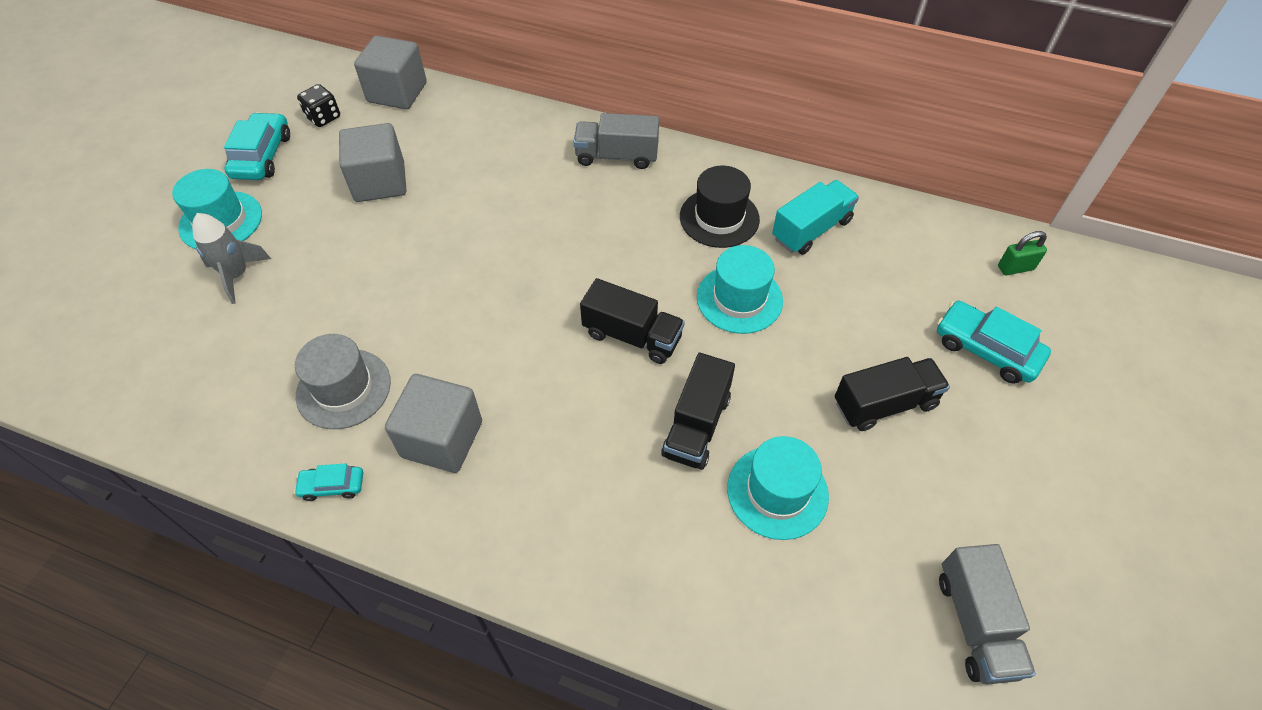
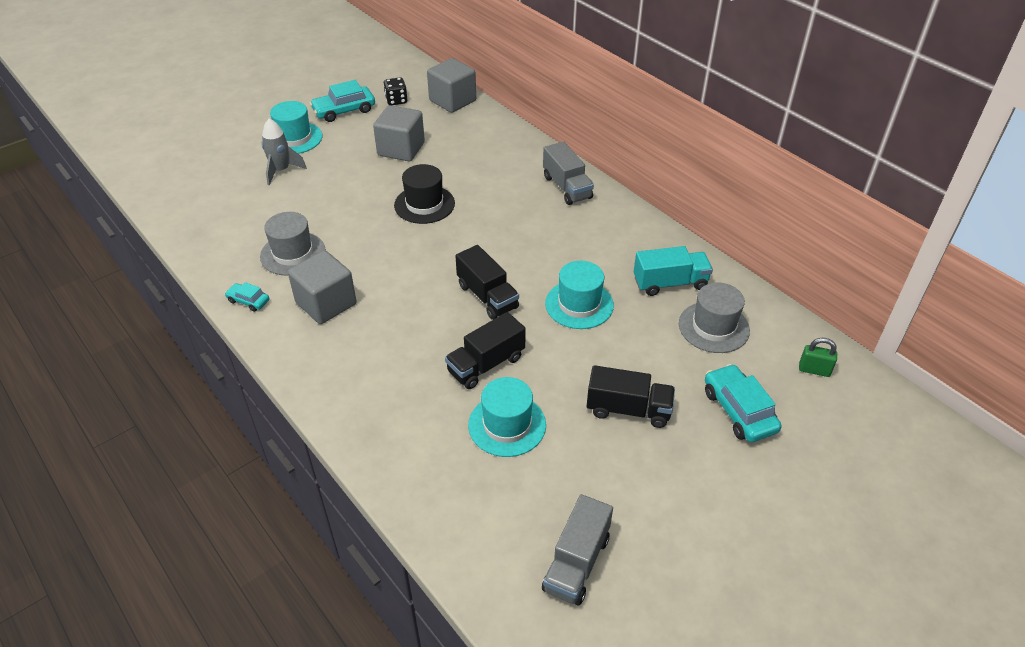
camera: 30 degrees right, 10 degrees down
(262, 156) = (344, 110): turquoise car -> turquoise car turned 150 degrees counterclockwise
(617, 156) = (567, 187): grey truck -> grey truck turned 150 degrees counterclockwise
(719, 218) = (607, 250): black hat -> black hat (424, 204)
(891, 263) = (713, 327): none -> grey hat

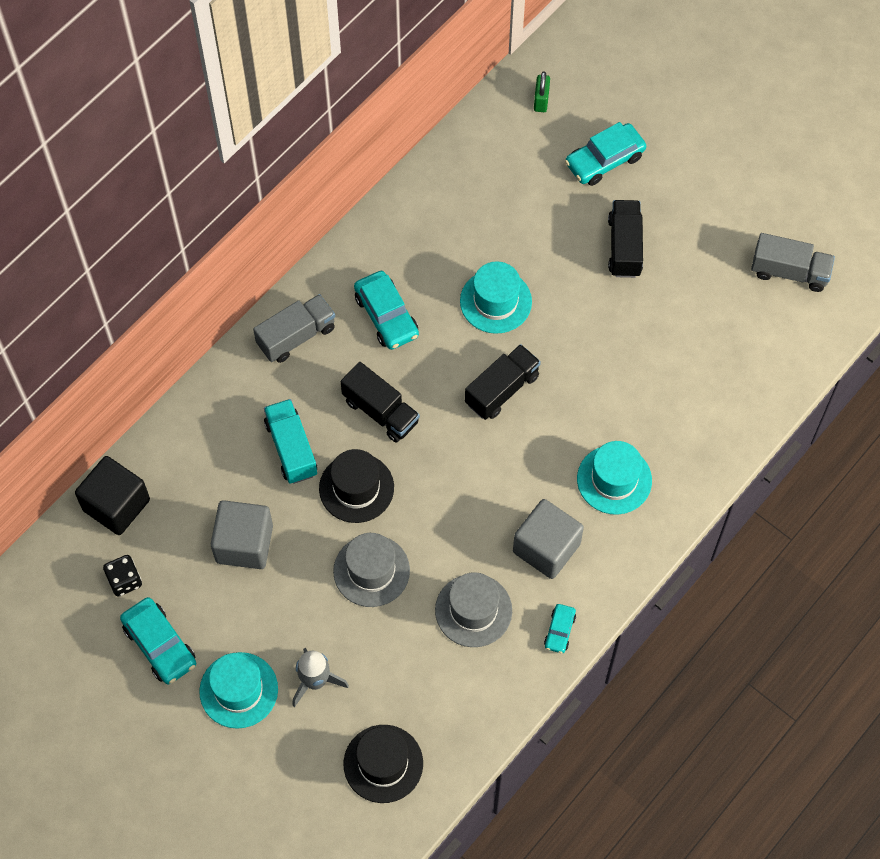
camera: 100 degrees left, 20 degrees up
(201, 195) = (383, 763): none -> black hat
(452, 101) = (116, 505): grey cube -> black cube
(486, 364) = (597, 374): black truck -> black truck (380, 411)
(507, 425) = (666, 343): turquoise hat -> turquoise hat (614, 479)
(576, 236) = (386, 316): none -> turquoise car
(670, 283) = (446, 221): turquoise truck -> turquoise truck (291, 448)
(713, 327) = (502, 181): grey hat -> grey hat (371, 571)

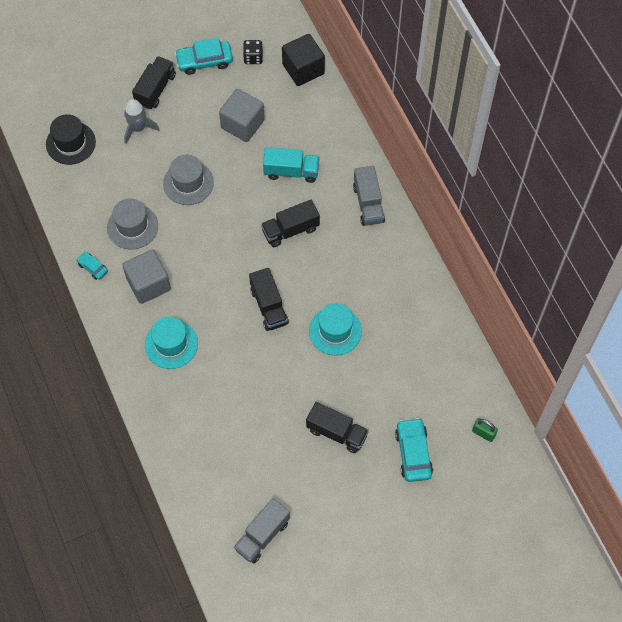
camera: 115 degrees right, 0 degrees up
(238, 690) = (155, 89): turquoise hat -> black truck
(356, 488) = (246, 196): black hat -> none
(386, 316) = (357, 261): turquoise car -> none

